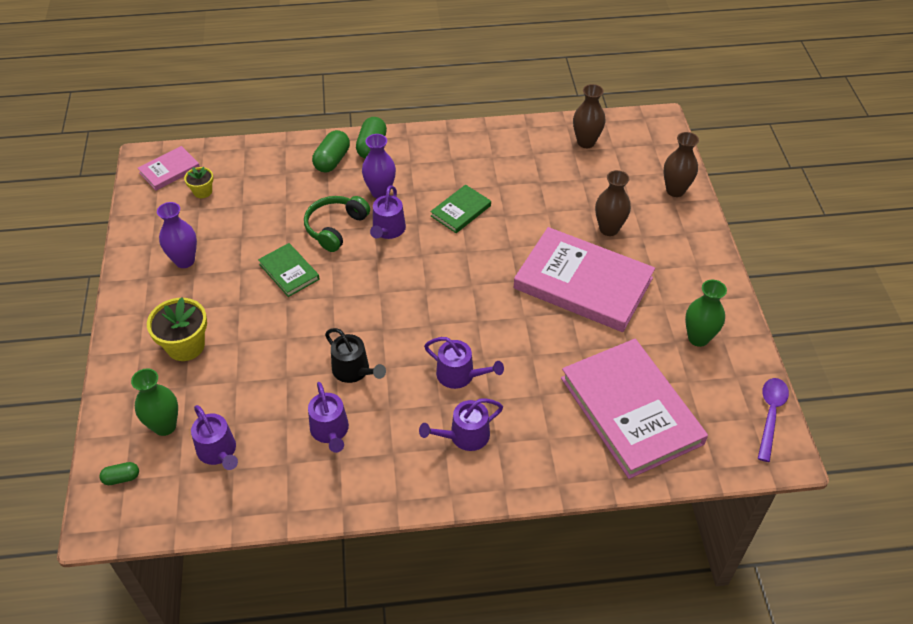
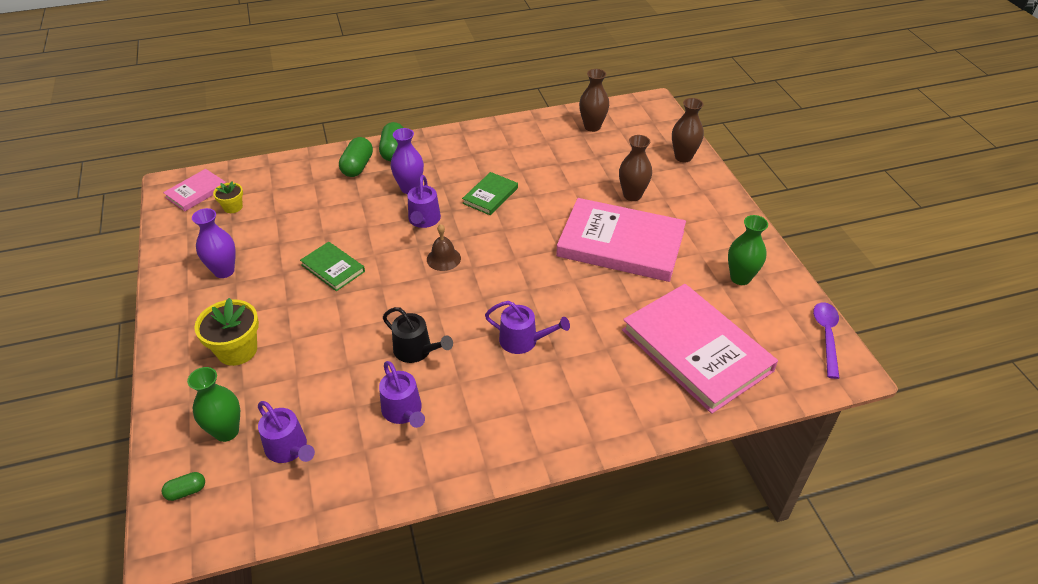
camera: 10 degrees left, 5 degrees down
(335, 228) = (372, 224): green headphones -> none
(399, 276) = (443, 258): none -> brown bell
(465, 436) = (541, 397): purple watering can -> none

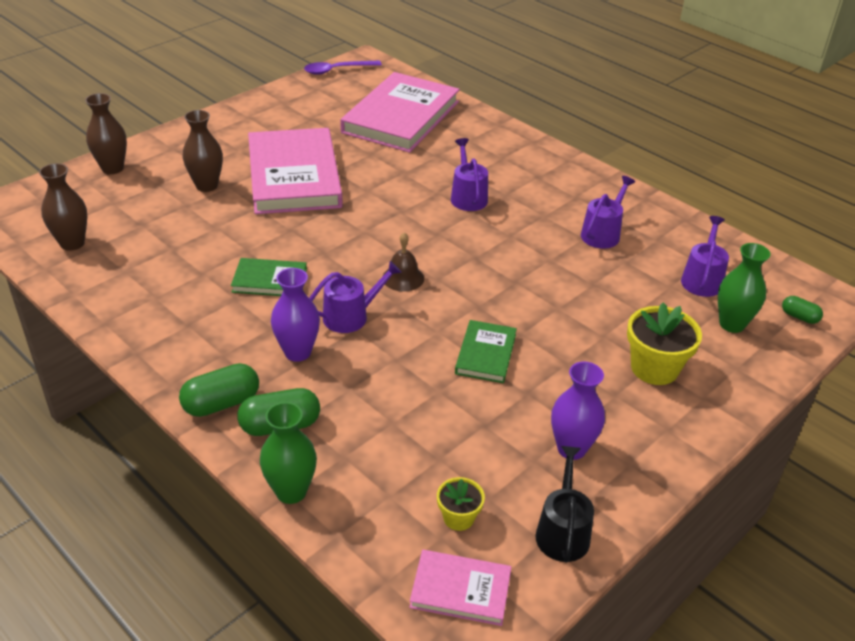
camera: 120 degrees left, 5 degrees down
(416, 350) = (536, 250): black watering can -> black watering can (562, 531)
(740, 278) = (296, 111): green vase -> green vase (291, 491)

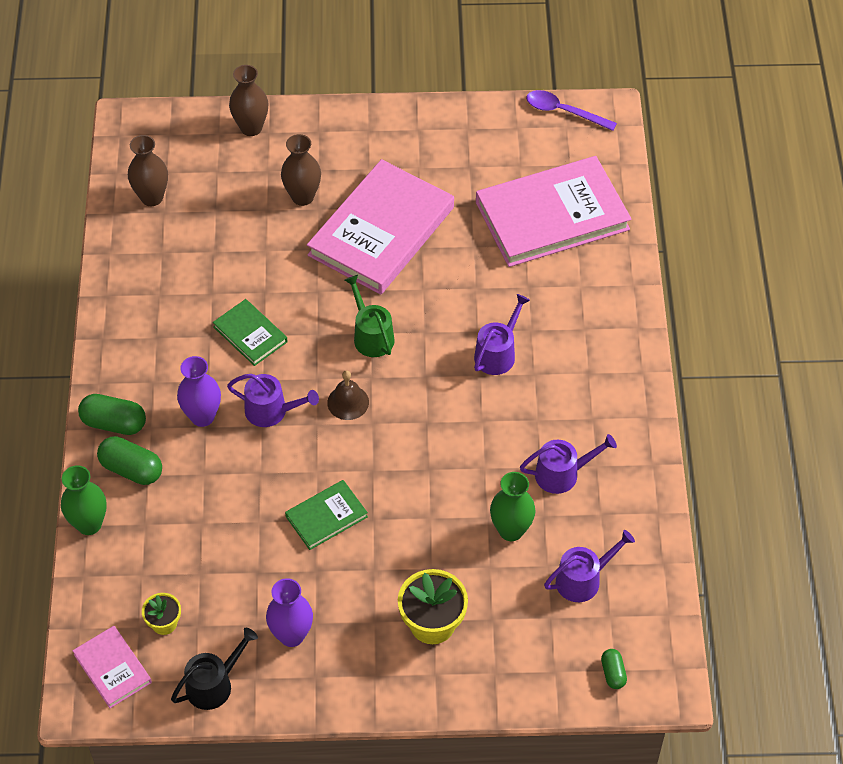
camera: 45 degrees right, 15 degrees up
(366, 233) = (371, 336): none -> green watering can
(732, 324) = (546, 636): green vase -> green vase (511, 530)

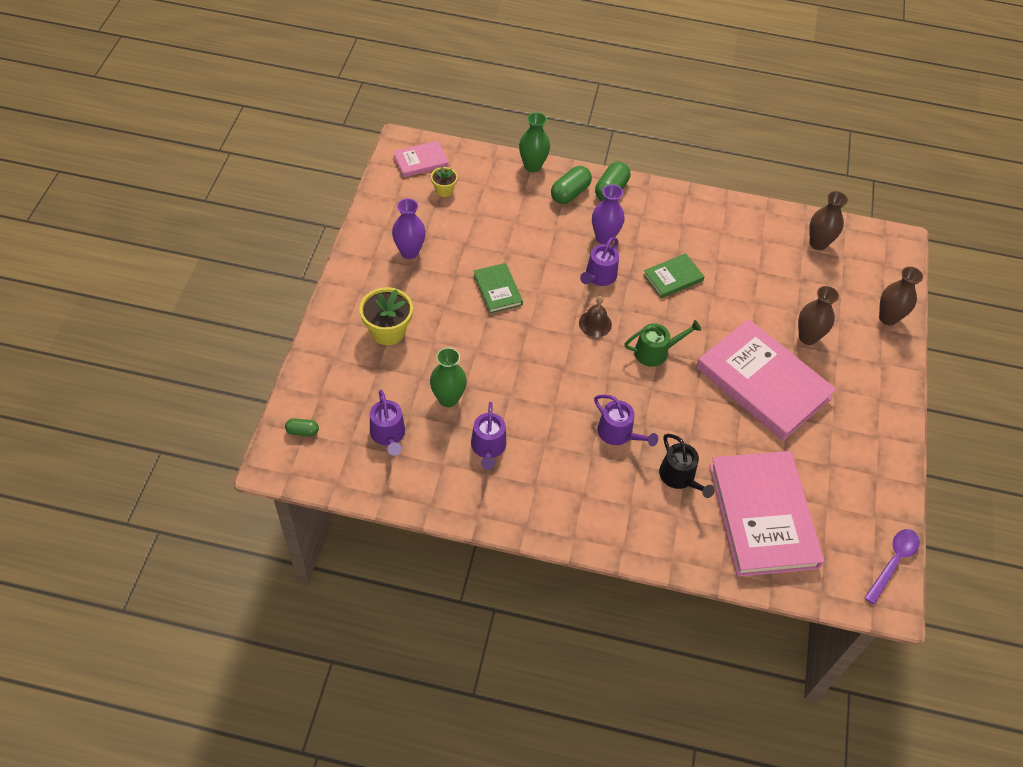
camera: 100 degrees right, 0 degrees up
(214, 684) = (389, 206): black watering can -> black watering can (679, 477)

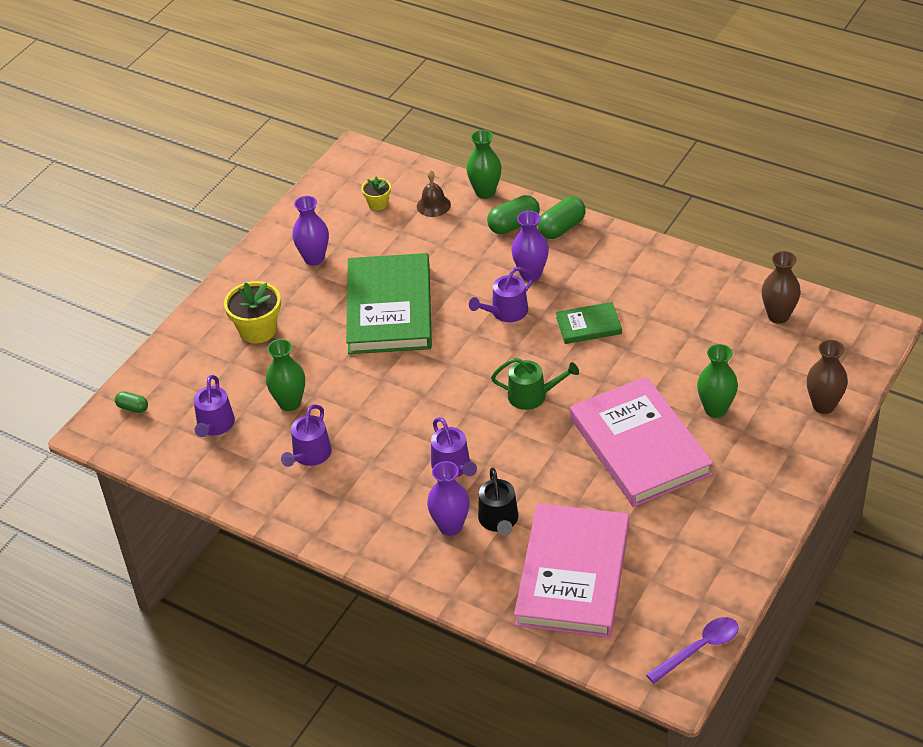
camera: 25 degrees right, 10 degrees down
(421, 161) = (366, 172): pink book -> none
(497, 290) = (389, 308): green book -> green book, size x2.12
(595, 323) = (479, 357): brown bell -> brown bell (433, 205)
(641, 492) = (450, 526): none -> purple vase
(808, 337) = (715, 409): brown vase -> green vase

